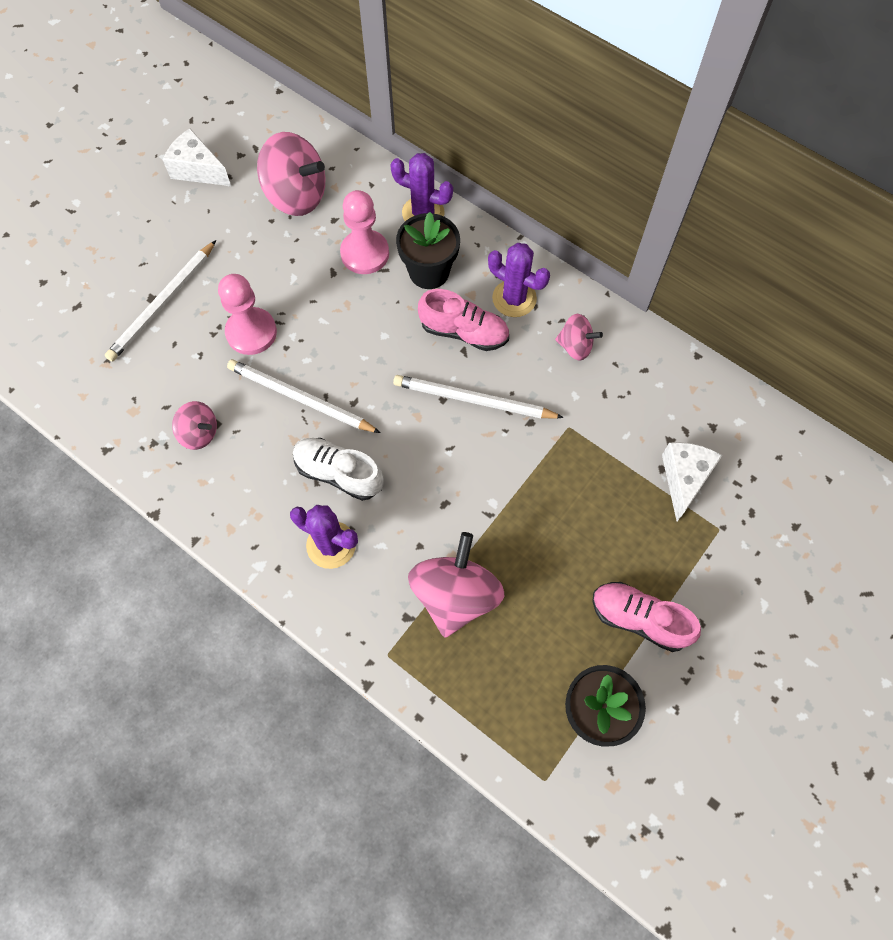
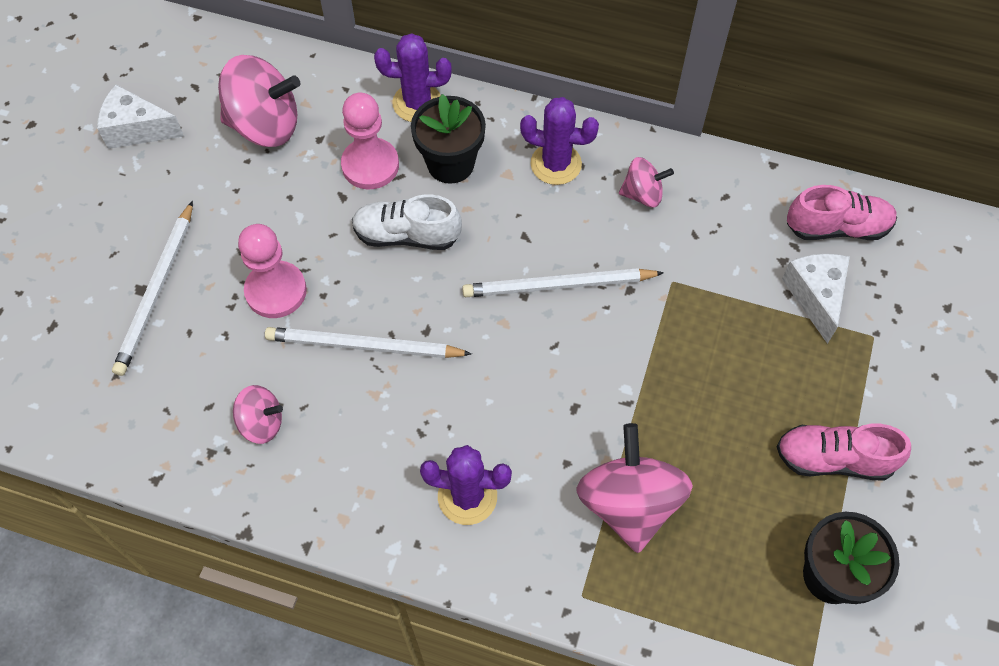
camera: 20 degrees left, 5 degrees down
(339, 473) = (442, 414): white shoe -> white shoe (407, 235)
(464, 332) = (516, 216): pink shoe -> pink shoe (837, 227)

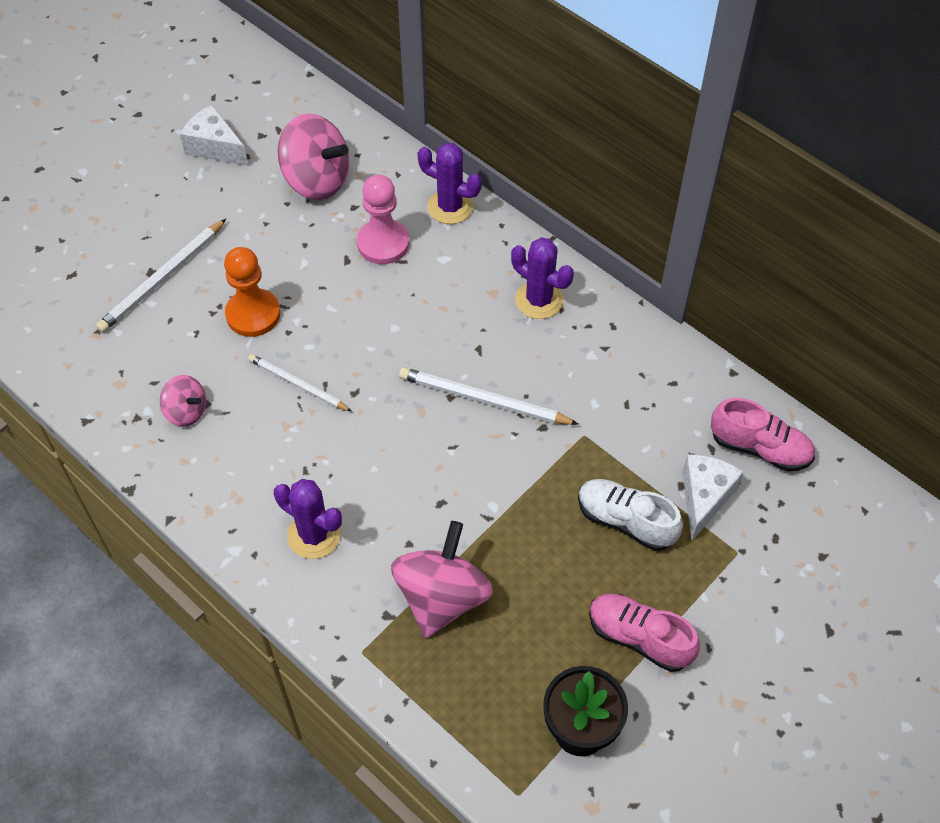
camera: 25 degrees right, 5 degrees down
(276, 291) = (253, 314): pink pawn -> orange pawn
(363, 346) = (298, 384): white pencil -> white pencil, size x0.67
(407, 235) = (381, 311): white shoe -> white shoe (626, 521)
(450, 164) = (450, 266): black flower pot -> none
(642, 194) = (600, 353): pink spinning top -> none

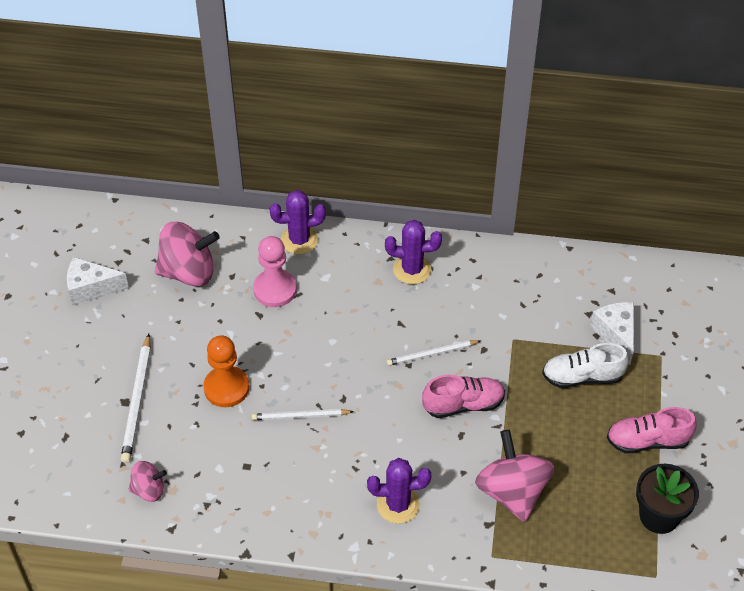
camera: 35 degrees left, 5 degrees down
(186, 411) = (239, 479): pink spinning top -> pink spinning top (149, 490)
(483, 400) = (432, 354): white pencil -> white pencil, size x0.67
(759, 448) = (623, 285): pink shoe -> pink shoe (463, 404)

